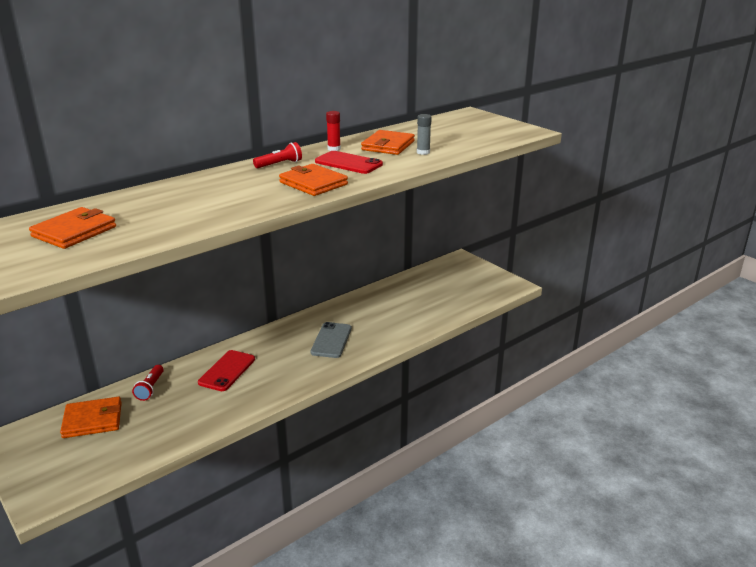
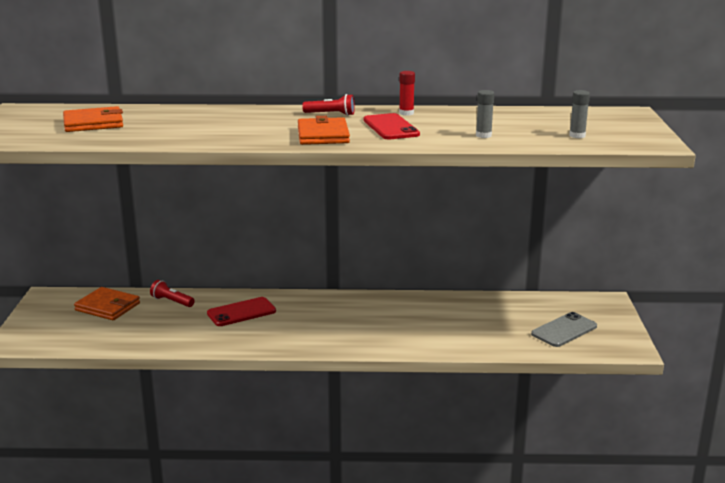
camera: 40 degrees right, 5 degrees down
(150, 388) = (172, 301): red flashlight -> red flashlight turned 75 degrees clockwise
(331, 340) = (359, 324): grey phone -> grey phone (564, 330)
(388, 146) = (463, 122): orange wallet -> none
(477, 137) = (577, 136): none -> grey glue stick

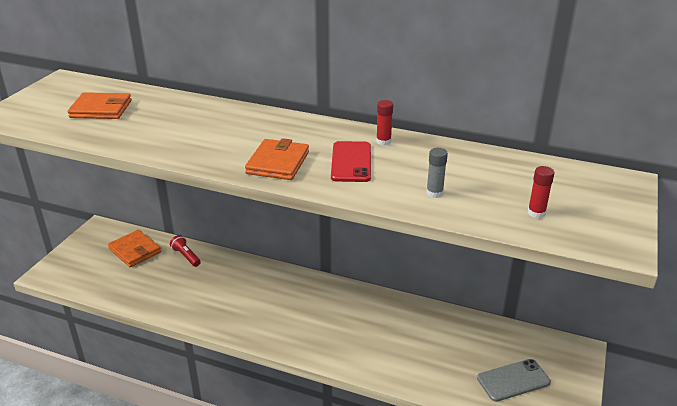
camera: 20 degrees right, 10 degrees up
(241, 312) = (233, 282): red phone -> none
(331, 114) = (310, 131): red flashlight -> none
(577, 136) = (536, 213): grey glue stick -> red glue stick

